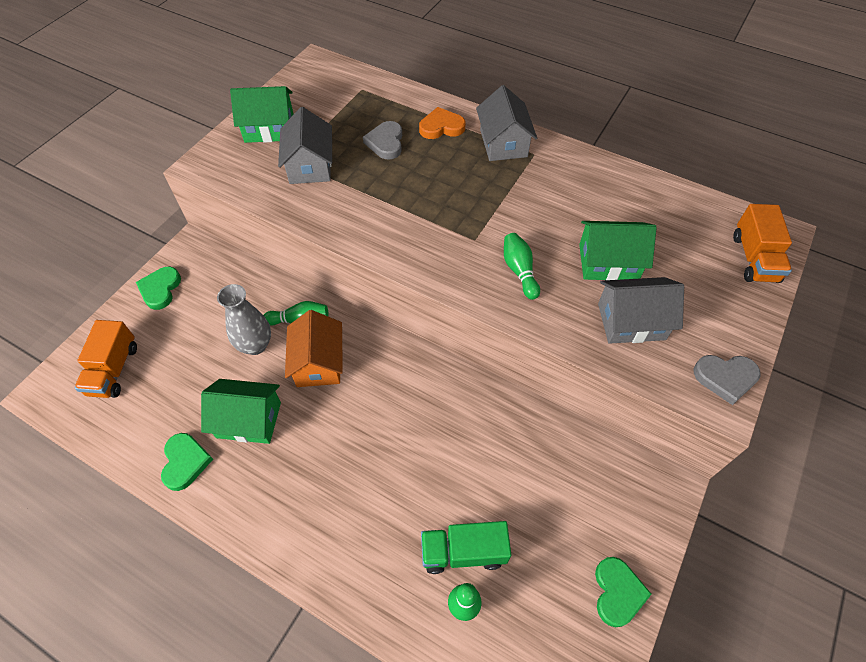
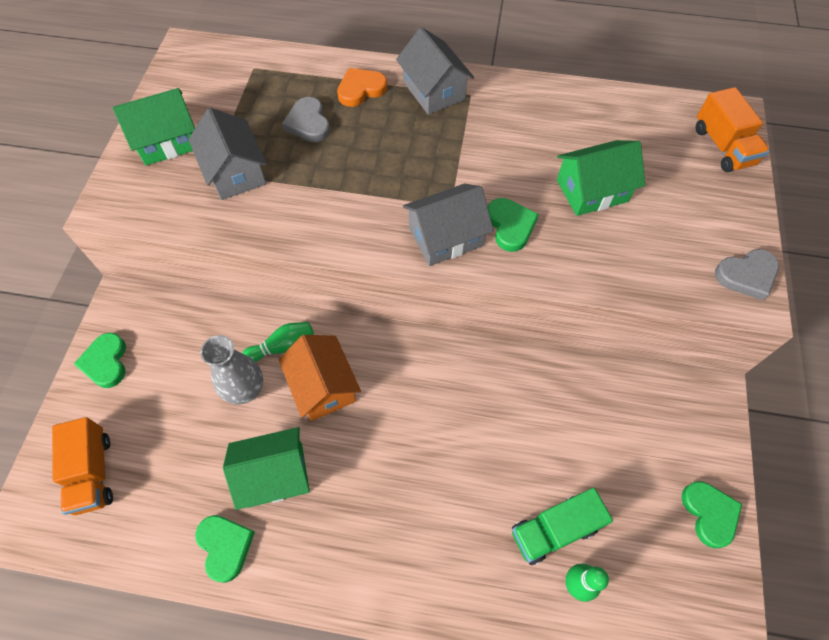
camera: 20 degrees left, 5 degrees up
(519, 271) = (510, 226): green bowling pin -> green heart
(631, 321) = (639, 246): grey house -> grey house (446, 237)

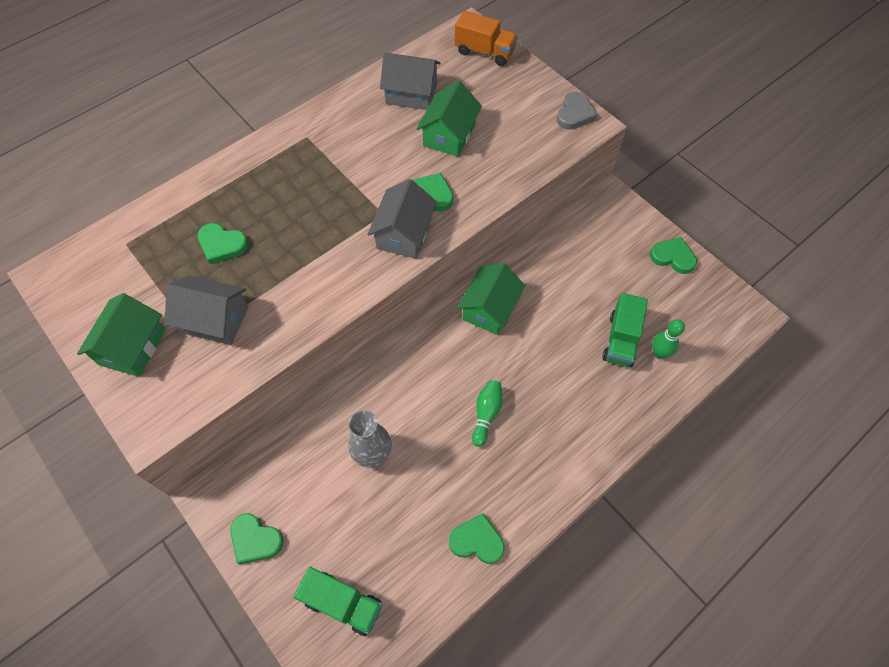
camera: 50 degrees left, 0 degrees up
(93, 473) = (342, 603): orange truck -> green truck
(275, 474) = (453, 475): green house -> green house (489, 309)
(283, 347) = (361, 406): green bowling pin -> green bowling pin (486, 414)
(308, 123) = (222, 245): grey heart -> green heart
(323, 386) = (416, 400): orange house -> none
(361, 89) = (228, 193): orange heart -> none
(433, 90) = (279, 153): grey house -> grey house (411, 94)

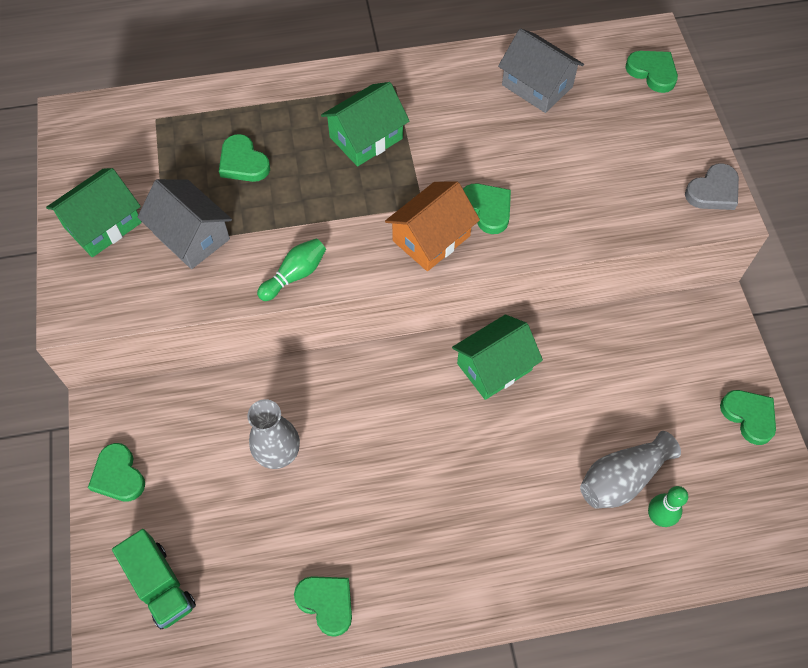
camera: 30 degrees right, 0 degrees up
(404, 233) = (431, 238): grey house -> orange house
(449, 135) = (549, 151): green house -> green house (366, 138)
(484, 52) = (652, 72): orange truck -> green heart
(486, 414) = (419, 478): green bowling pin -> green bowling pin (295, 275)
(621, 340) = (622, 478): green truck -> grey vase

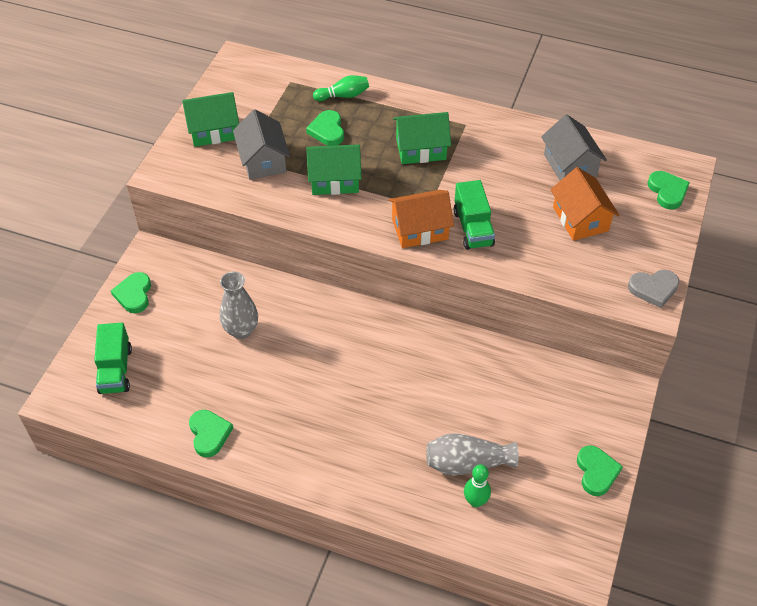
camera: 30 degrees right, 10 degrees down
(295, 275) = (312, 211): green bowling pin -> green bowling pin (343, 95)
(487, 209) = (473, 228): green heart -> green truck
(494, 367) = (426, 348): green house -> green house (334, 180)
(589, 144) = (580, 219): none -> orange house

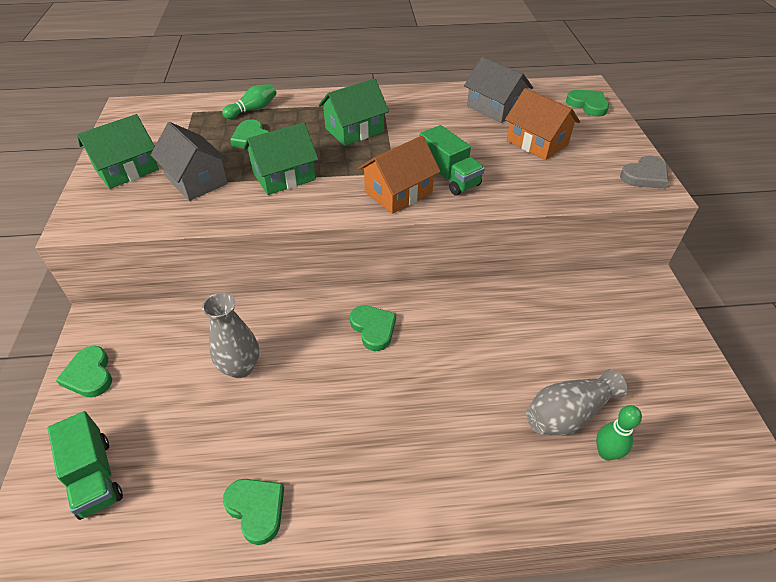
camera: 25 degrees left, 5 degrees down
(596, 472) = (690, 369): green heart -> green heart (373, 328)

